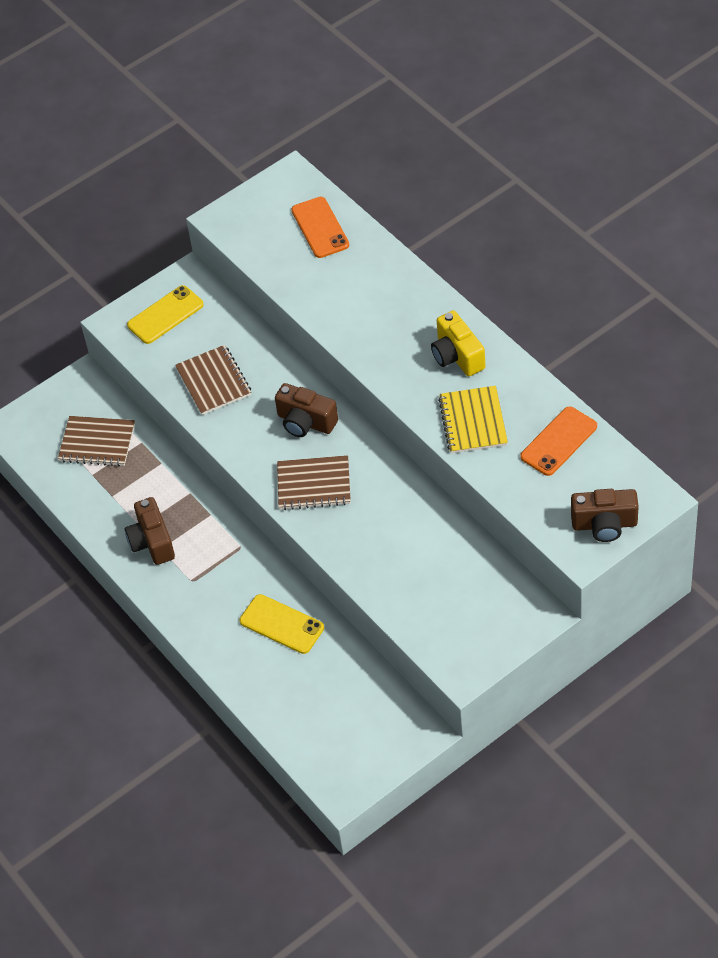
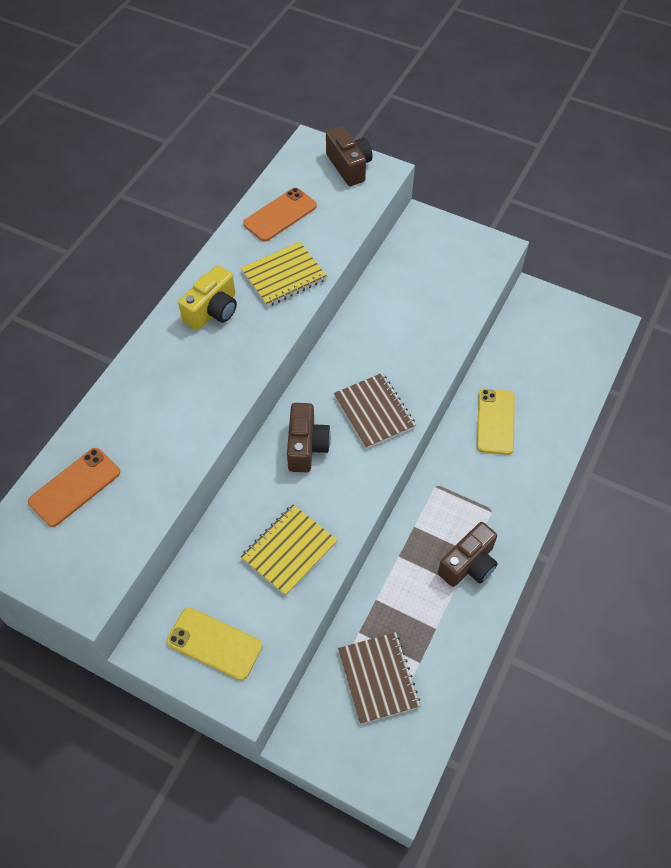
camera: 120 degrees left, 5 degrees up
(213, 382) = (289, 550): brown notebook -> yellow notebook
(559, 441) = (280, 215): orange phone -> orange phone turned 60 degrees counterclockwise

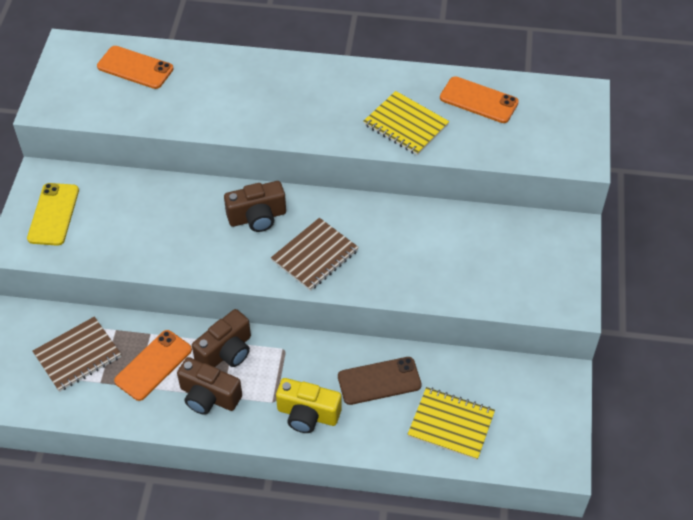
camera: 70 degrees right, 5 degrees down
(213, 310) = (342, 90): yellow camera -> yellow camera (307, 414)
(289, 550) = (150, 236): yellow notebook -> yellow notebook (451, 424)
(349, 166) = (573, 132): brown camera -> brown camera (226, 352)
(416, 606) = (153, 365): none -> orange phone
(495, 421) = (379, 381): yellow phone -> brown phone

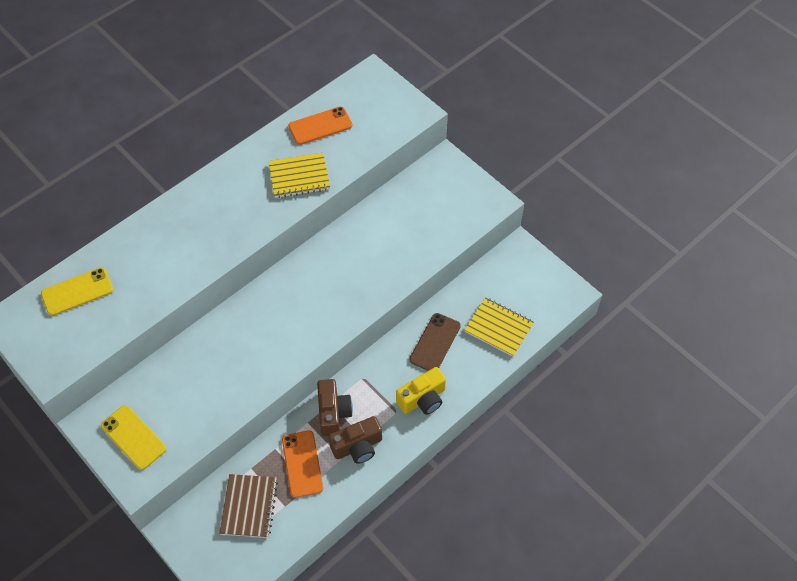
camera: 50 degrees left, 5 degrees up
(135, 68) = (77, 292): orange phone -> yellow phone
(257, 217) = (266, 315): brown camera -> none
(315, 256) = (329, 304): brown notebook -> none
(451, 424) = (498, 328): yellow notebook -> yellow notebook turned 60 degrees clockwise

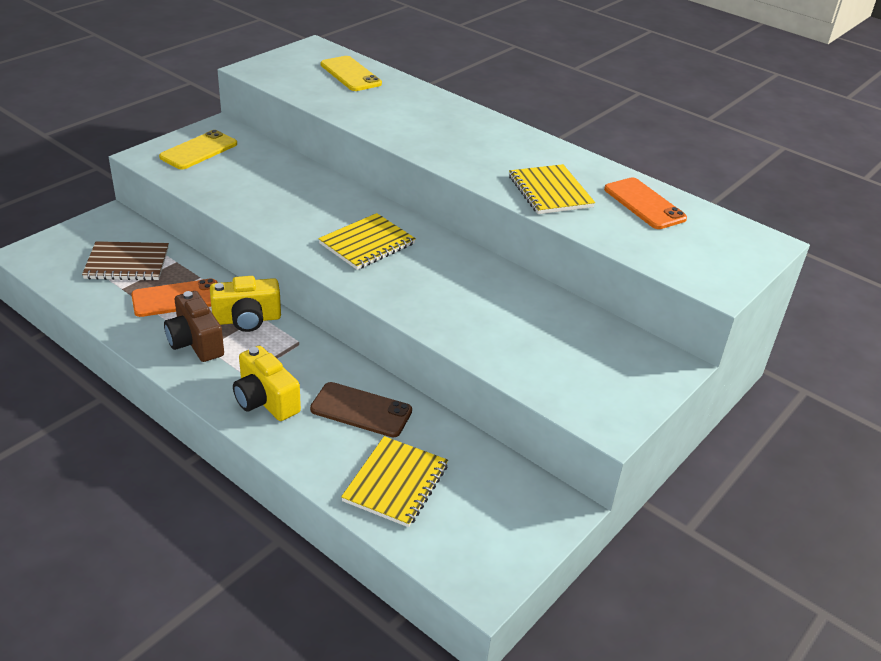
camera: 80 degrees right, 20 degrees down
(298, 312) = (367, 244): none -> yellow notebook
(333, 413) = (247, 319): brown camera -> yellow camera

